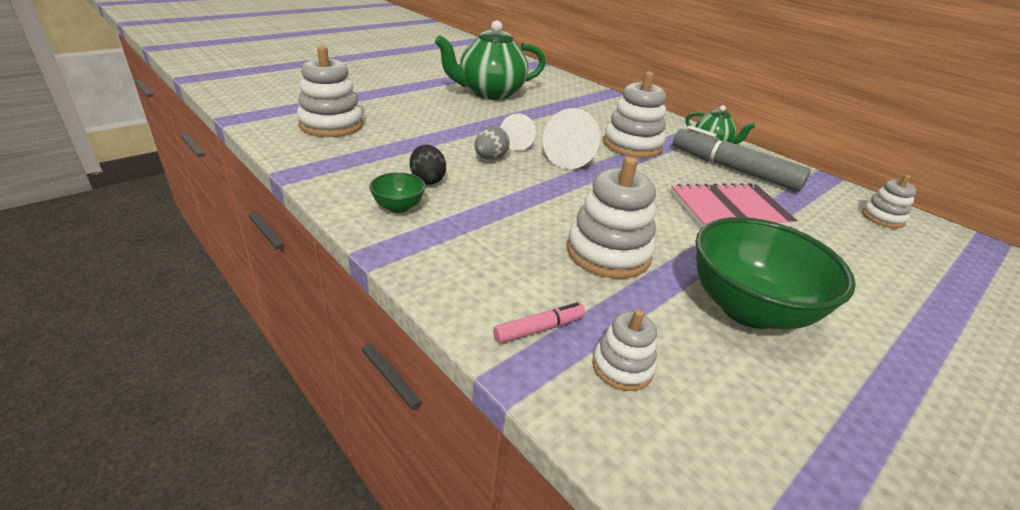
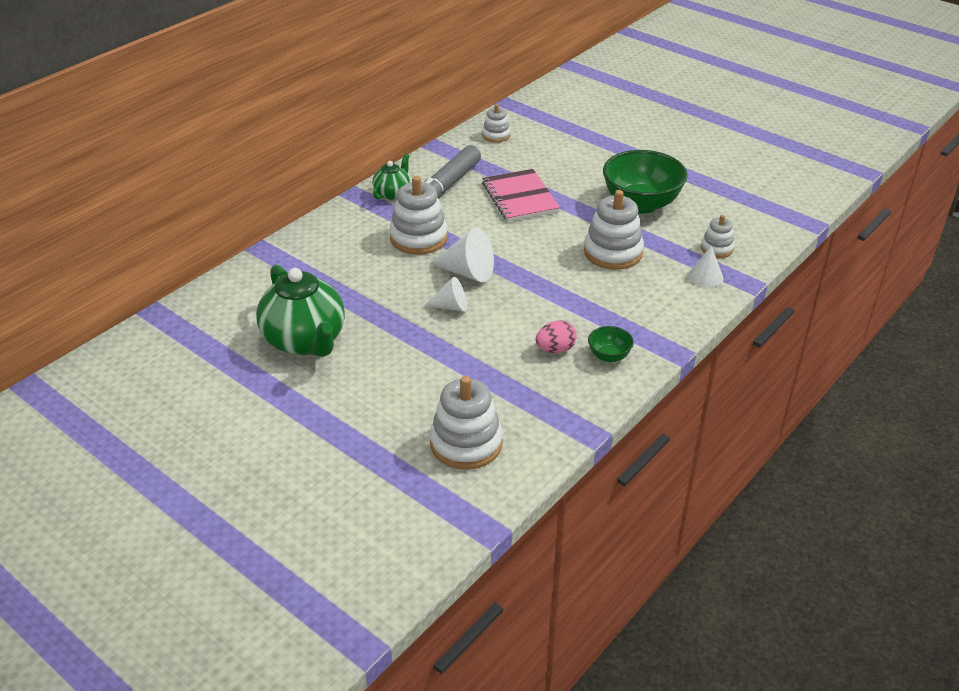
camera: 95 degrees left, 5 degrees up
(427, 180) = (555, 349): black egg -> pink egg
(490, 158) = (492, 319): grey egg -> none
(539, 329) = (705, 276): pink marker -> white cone

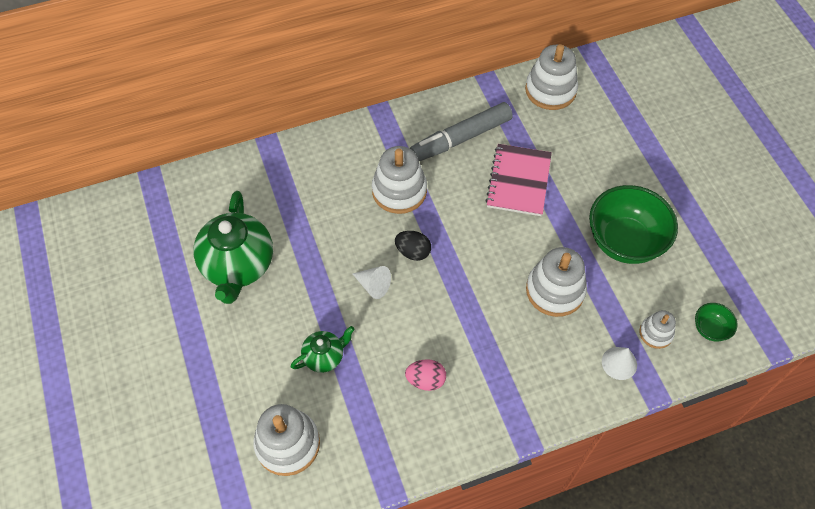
camera: 30 degrees right, 20 degrees up
(392, 193) = (412, 125): green teapot -> green teapot (324, 357)
(467, 272) = (413, 252): white cone -> black egg
(496, 135) = (550, 90): white stacking toy -> white stacking toy, size x1.81
(609, 356) = (465, 412): green bowl -> green bowl (710, 329)

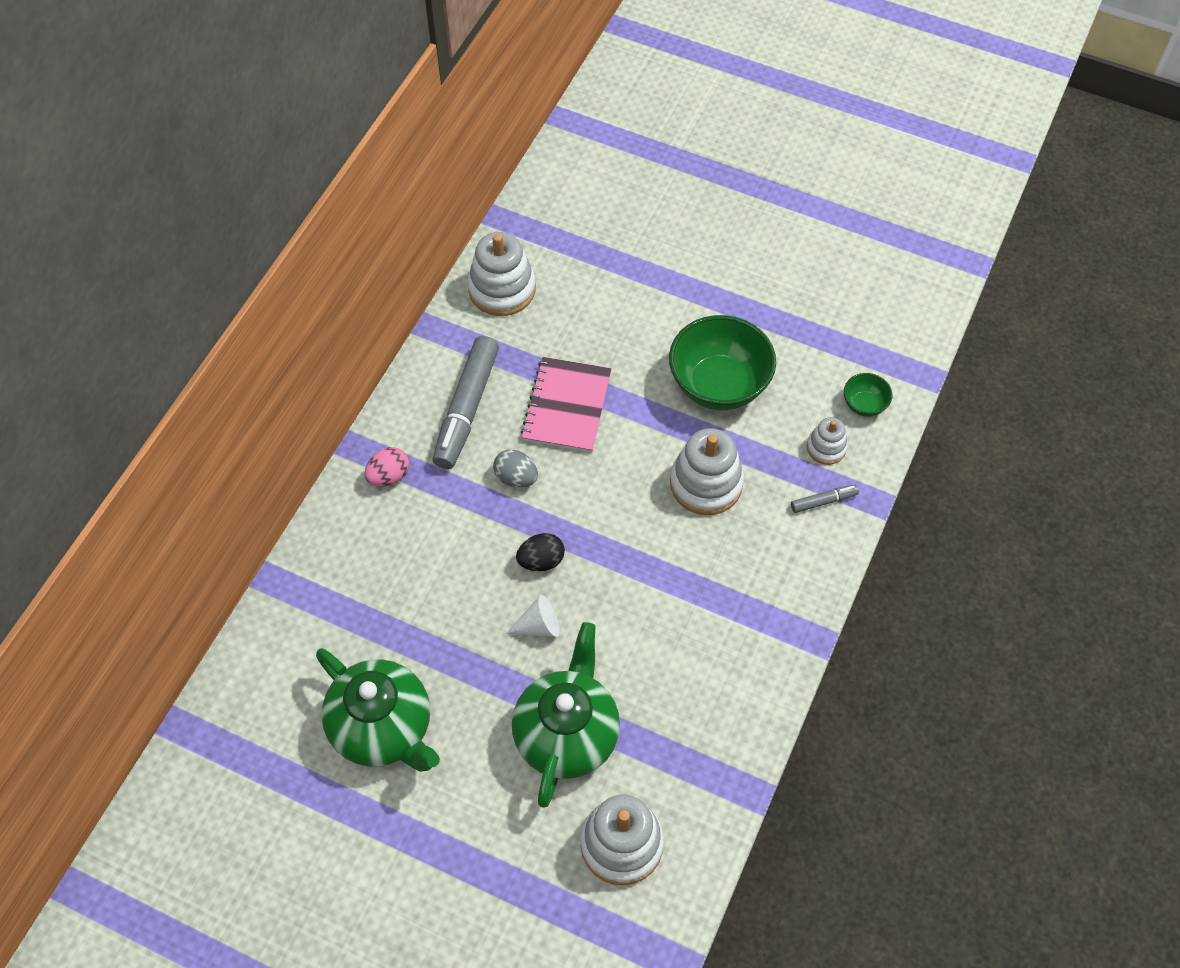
camera: 45 degrees left, 0 degrees up
(324, 357) = (567, 734): green teapot -> green teapot, size x1.95
(399, 191) = (463, 512): white stacking toy -> none
(425, 380) = (681, 668): pink egg -> pink egg (389, 476)
(448, 196) = (516, 478): none -> grey egg
(518, 181) = (567, 406): pink notebook -> pink notebook turned 45 degrees clockwise
(619, 363) = (823, 501): white cone -> grey marker

